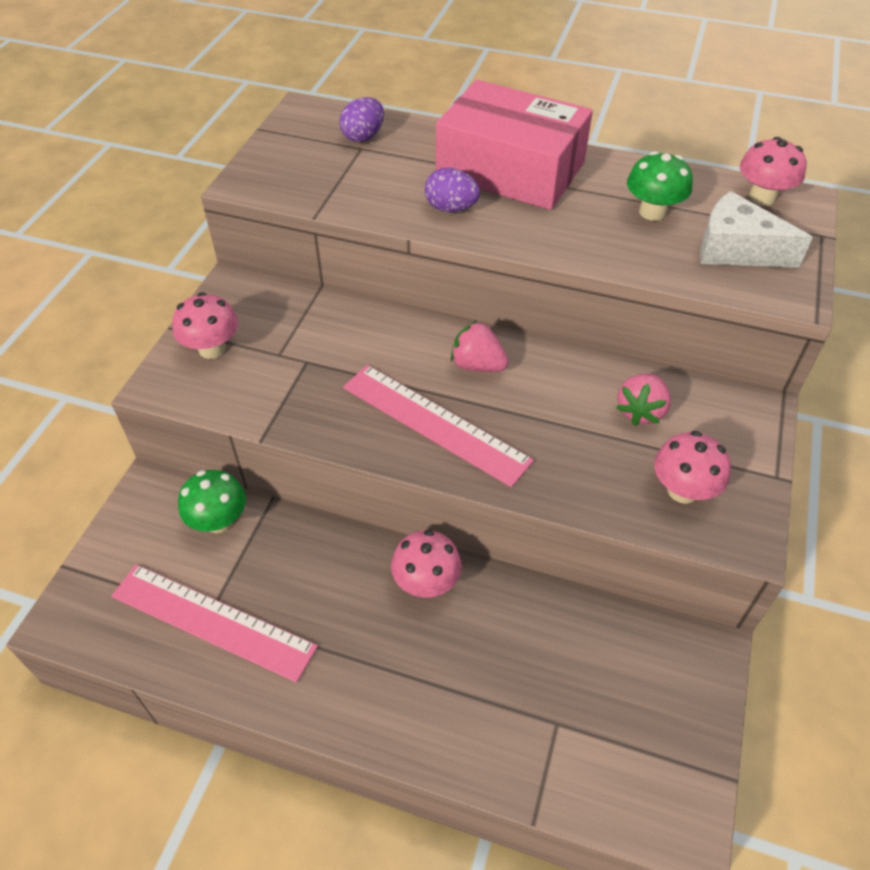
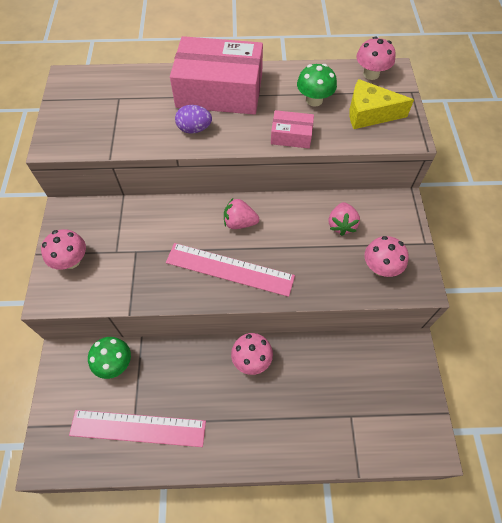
camera: 20 degrees left, 10 degrees up
(363, 137) = (116, 89): purple egg -> none
(595, 250) = (291, 136): none -> pink box
(736, 249) = (369, 114): white cheese -> yellow cheese

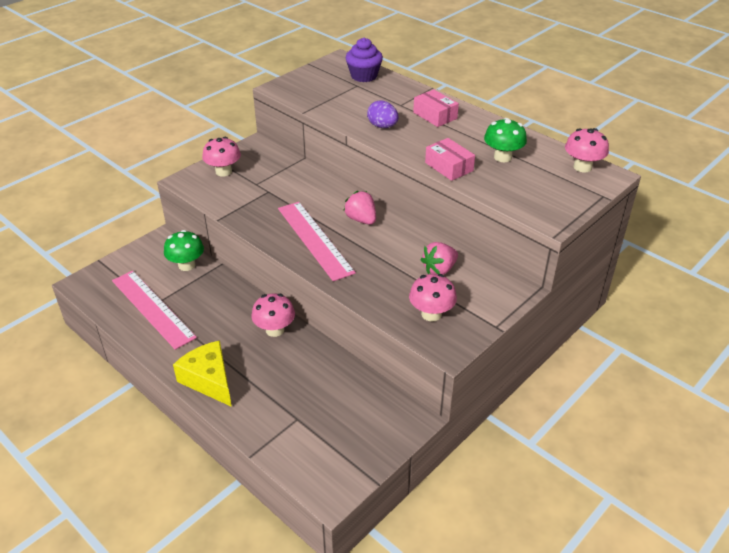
camera: 45 degrees right, 20 degrees down
(112, 84) = (364, 76): none -> purple cupcake
(219, 90) = (435, 115): pink box -> pink box, size x0.46
(369, 114) = (538, 188): yellow cheese -> yellow cheese (209, 380)

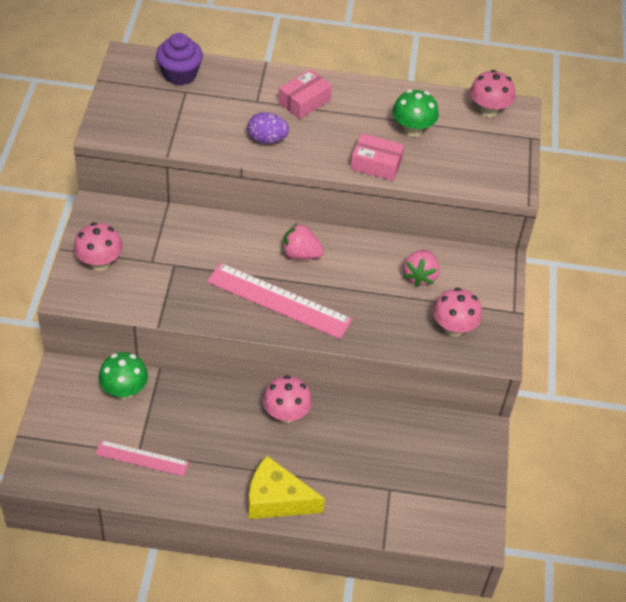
camera: 40 degrees left, 10 degrees up
(152, 308) = (142, 458): pink ruler -> pink ruler, size x0.60
(435, 115) = (304, 101): pink box -> pink box turned 60 degrees counterclockwise

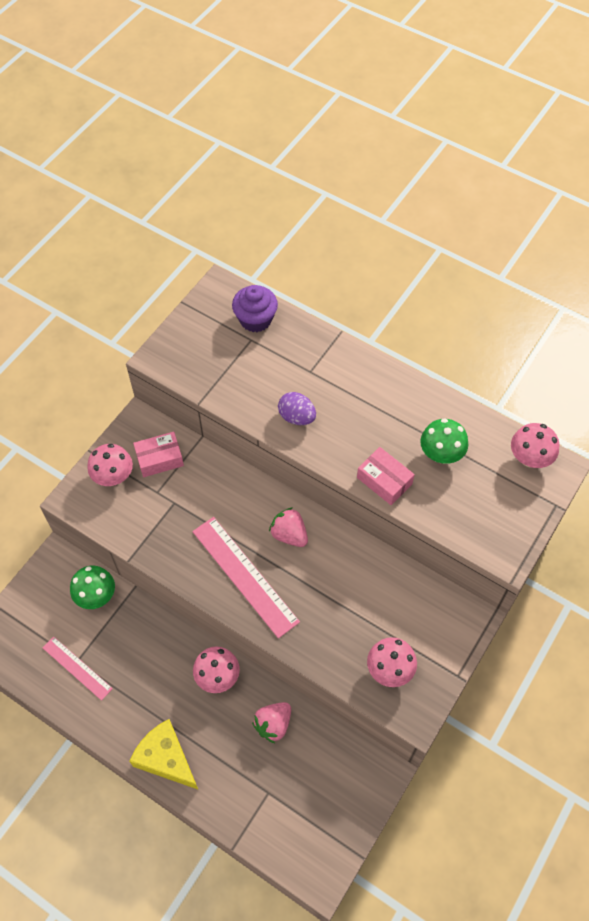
camera: 30 degrees right, 10 degrees up
(304, 101) = (353, 387): pink box -> pink box (159, 459)
(420, 276) = (387, 601): pink strawberry -> pink strawberry (273, 724)

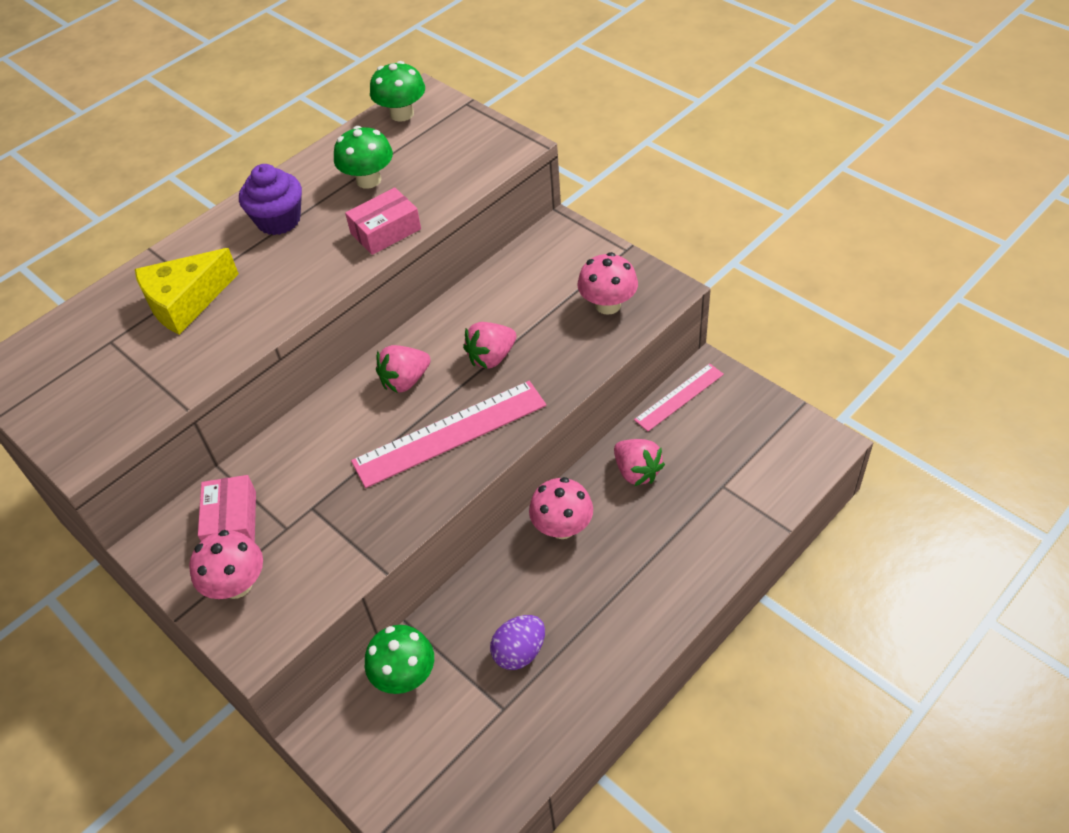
camera: 75 degrees left, 10 degrees down
(77, 668) = (514, 708): pink ruler -> pink ruler (679, 397)
(166, 758) = (665, 597): yellow cheese -> yellow cheese (185, 302)
(255, 319) = (78, 333): purple cupcake -> purple cupcake (279, 220)
(296, 417) = (259, 303): purple egg -> purple egg (519, 652)
(320, 590) = (491, 357): none -> pink strawberry
(529, 458) = (402, 114): pink mushroom -> green mushroom

